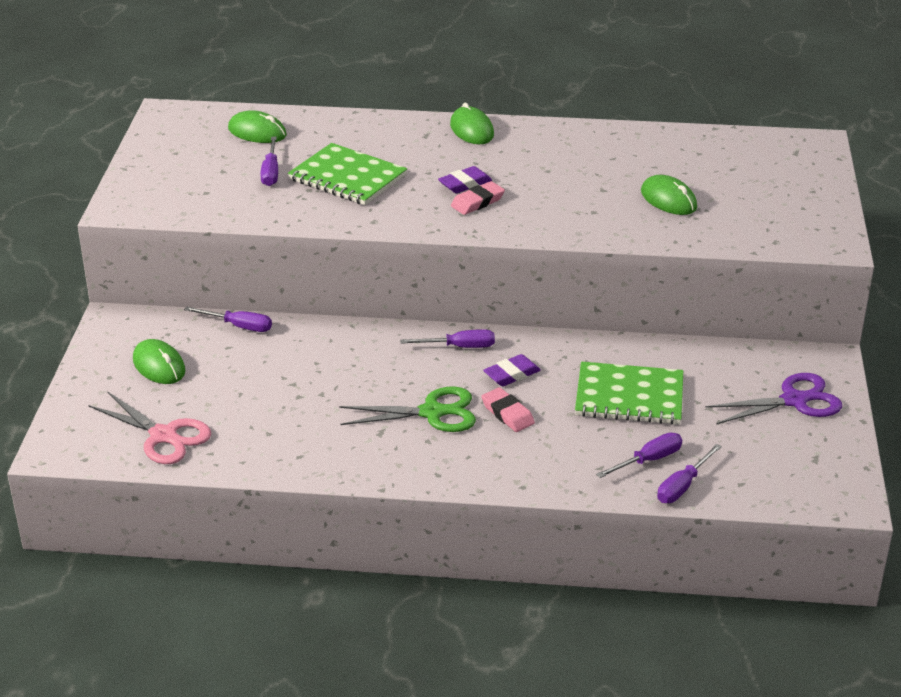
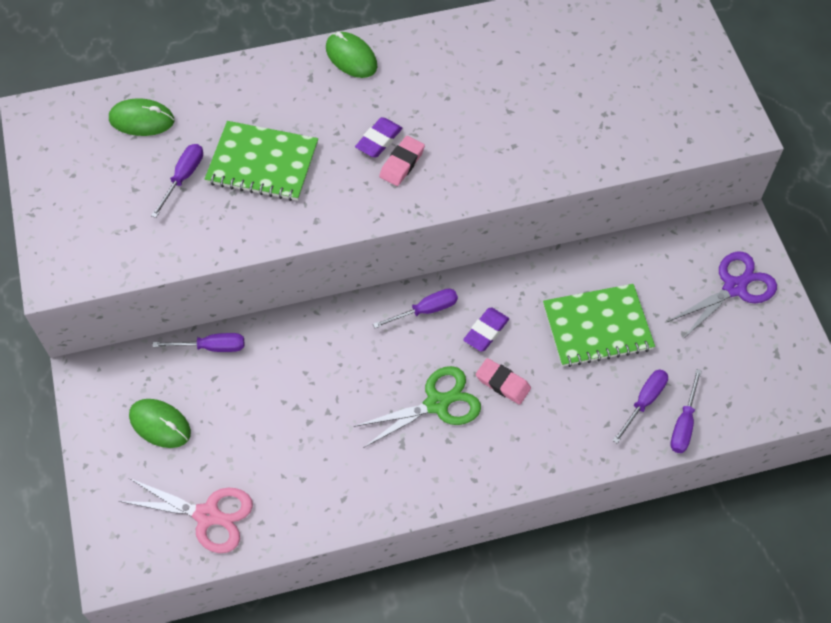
camera: 20 degrees left, 25 degrees up
(271, 172) = (183, 177): purple screwdriver -> purple screwdriver turned 135 degrees counterclockwise
(668, 200) = (574, 108): green mouse -> none

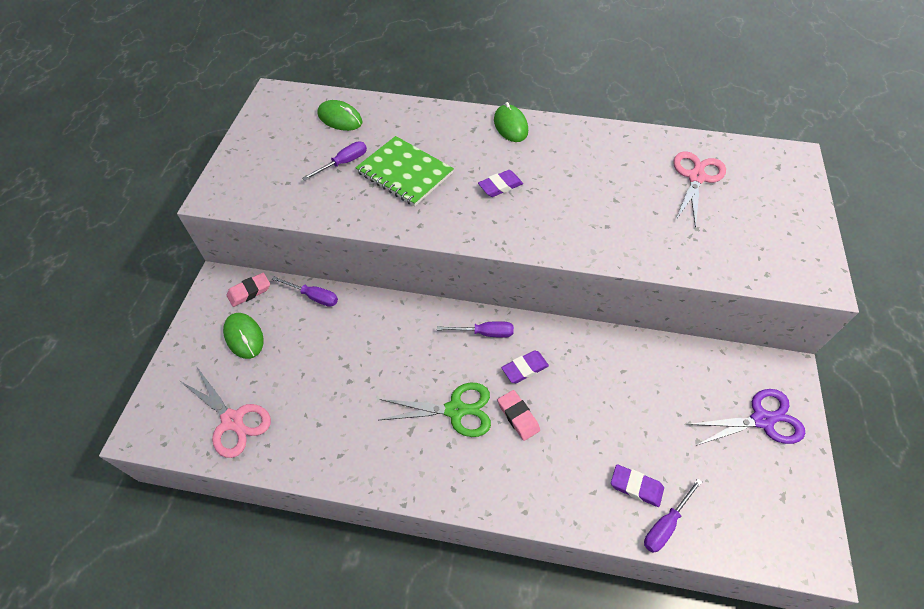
camera: 25 degrees right, 5 degrees down
(402, 163) = (509, 208): pink eraser -> pink eraser (249, 291)
(581, 52) = (696, 177): none -> pink scissors
(597, 327) = (621, 403): green notebook -> none
(644, 402) = (636, 487): purple screwdriver -> purple eraser

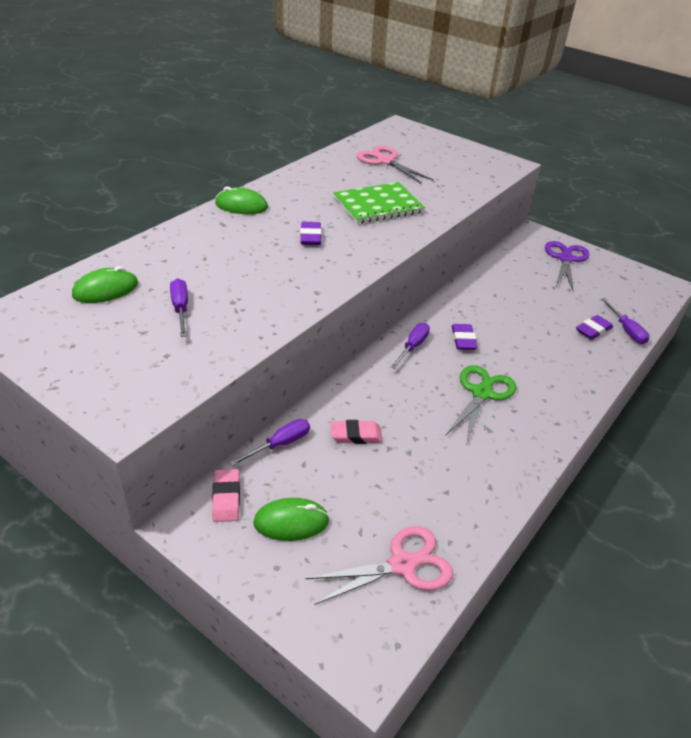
camera: 65 degrees left, 15 degrees down
(405, 172) = (238, 277): green notebook -> green notebook (378, 205)
(518, 416) = (507, 361): pink eraser -> pink eraser (356, 435)

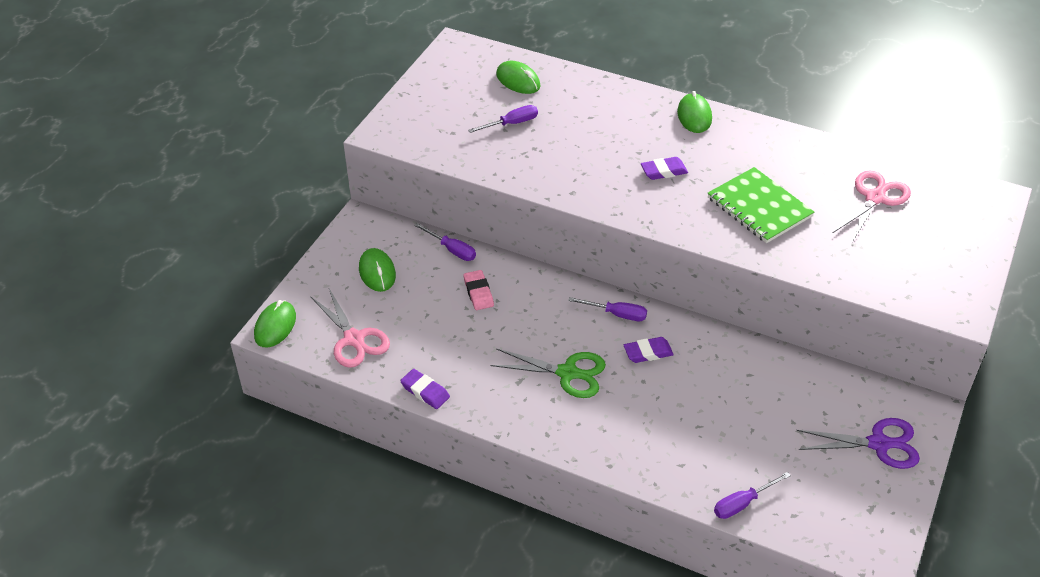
camera: 80 degrees right, 5 degrees up
(226, 498) = (389, 234): pink eraser -> none
(358, 659) = (275, 326): none -> green mouse
(593, 330) = (725, 469): purple eraser -> purple eraser (425, 391)

